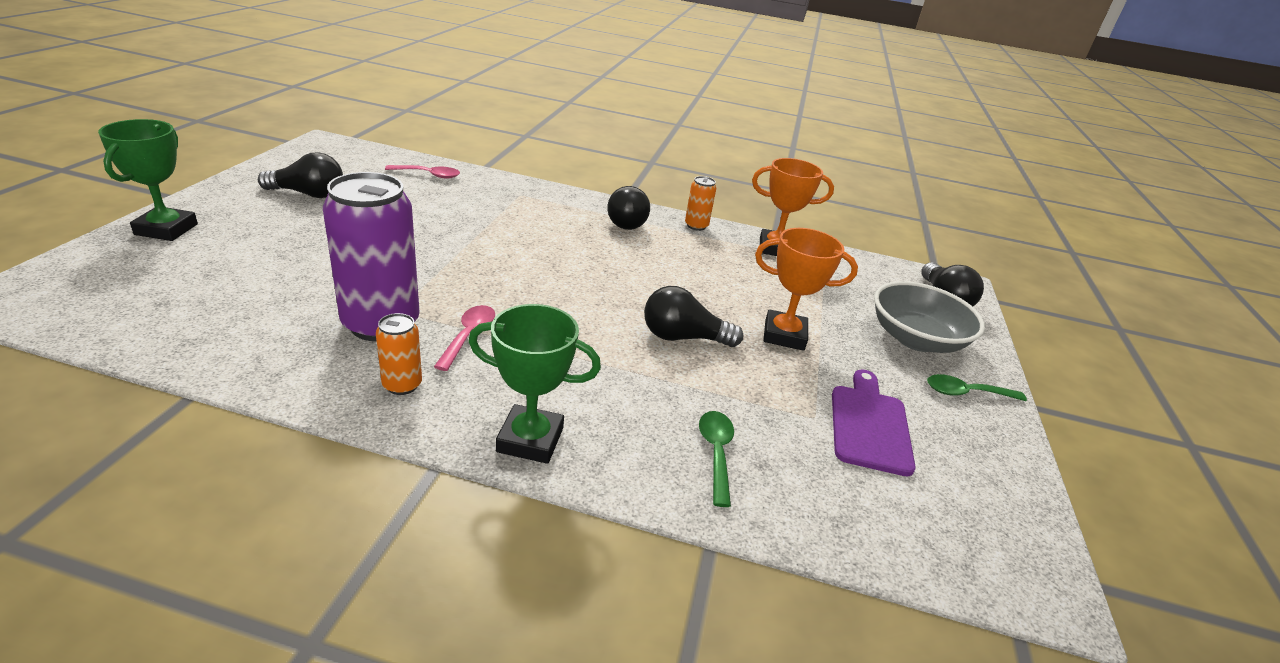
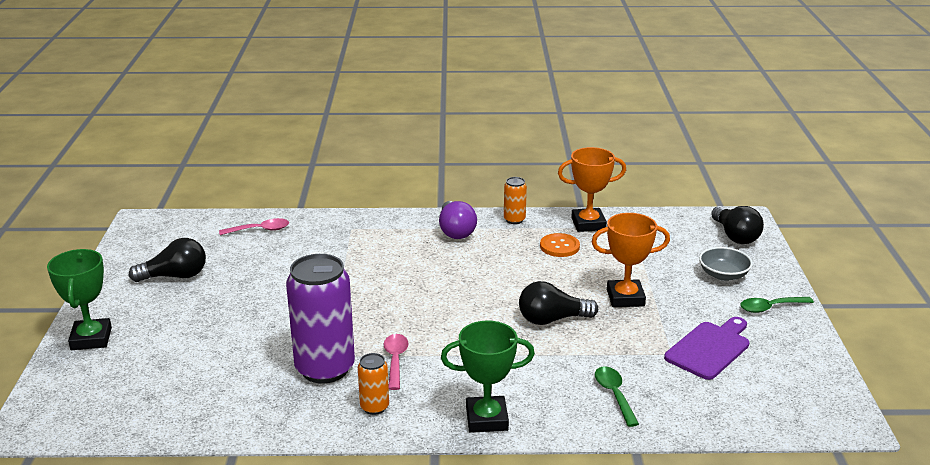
camera: 10 degrees left, 5 degrees down
(627, 221) = (455, 231): black light bulb -> purple light bulb
(732, 262) = (559, 246): none -> orange button
(869, 425) = (709, 348): purple cutting board -> purple cutting board turned 45 degrees clockwise
(916, 339) = (723, 275): grey bowl -> grey bowl, size x0.62

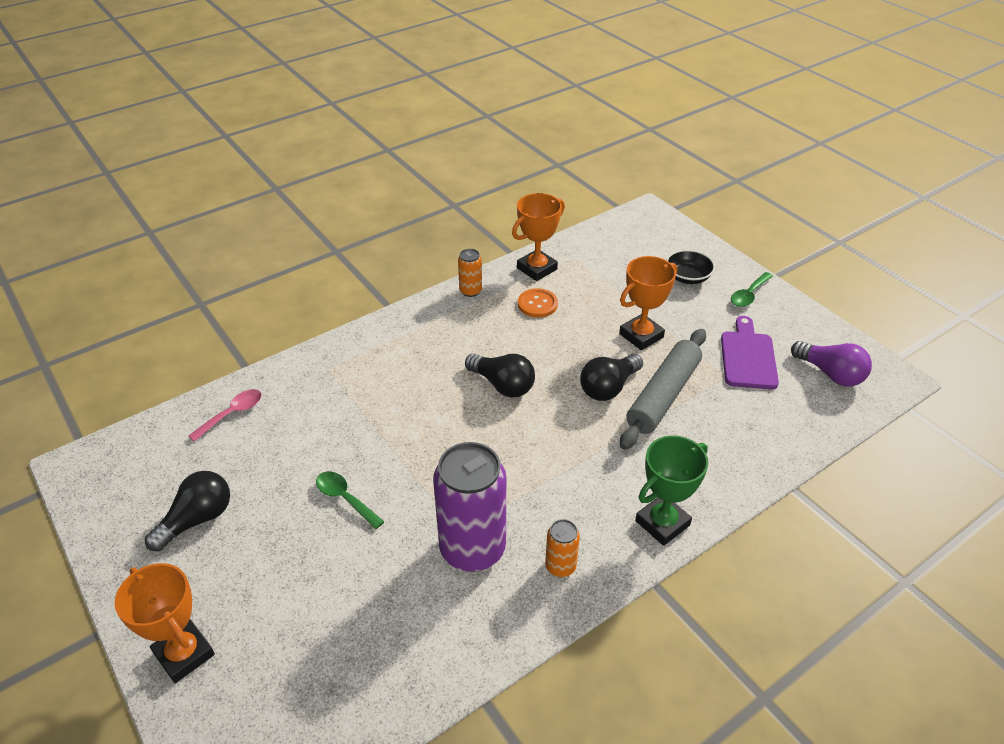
camera: 35 degrees left, 15 degrees up
(91, 339) = (184, 654): green trophy -> orange trophy
(395, 360) = (525, 503): pink spoon -> none
(455, 231) = (431, 327): purple light bulb -> purple light bulb (830, 374)
(593, 343) = (663, 396): none -> grey rolling pin
(614, 394) = (728, 441): green spoon -> green spoon (345, 498)
(723, 275) = (687, 277): grey bowl -> black bowl
(735, 236) = (658, 233): black light bulb -> black light bulb (502, 385)

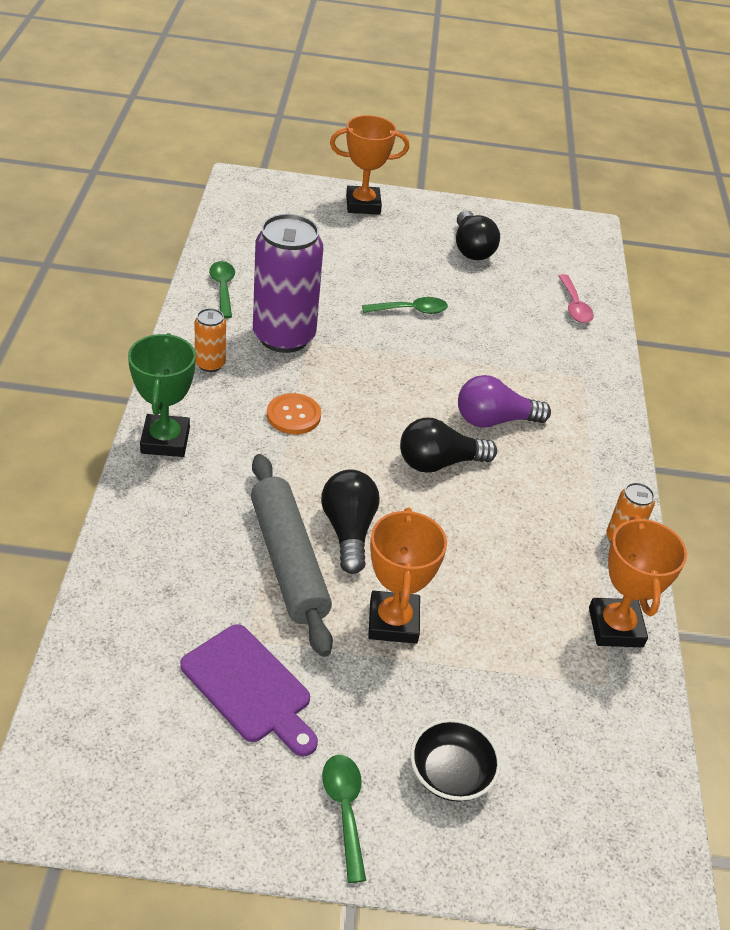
camera: 125 degrees right, 0 degrees up
(456, 645) = (223, 288): none -> green spoon
(537, 304) = (542, 576): orange button -> orange button (293, 415)
(830, 374) = (130, 742): purple light bulb -> purple light bulb (494, 420)

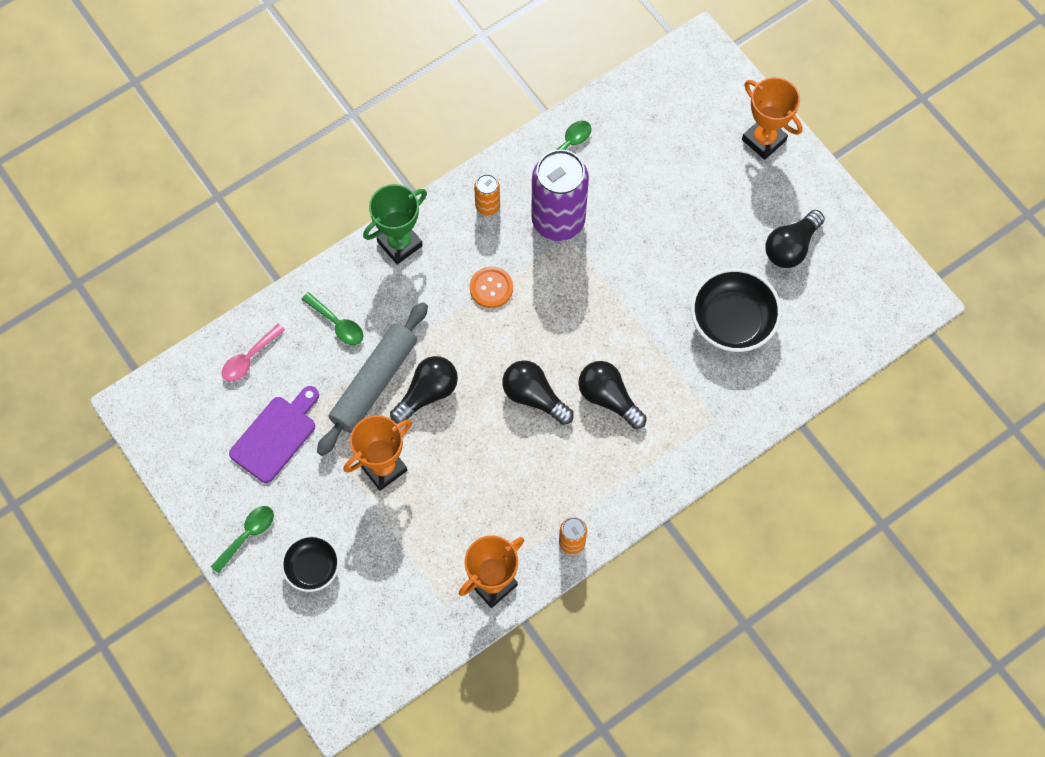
camera: 55 degrees right, 25 degrees up
(250, 688) = (276, 436): purple cutting board -> purple cutting board turned 150 degrees counterclockwise
(411, 310) = (670, 267): green spoon -> green spoon (337, 324)
(494, 420) = (608, 398): purple light bulb -> black light bulb
(501, 312) = (732, 321): none -> black bowl
(574, 306) = (795, 360): pink spoon -> pink spoon (249, 358)

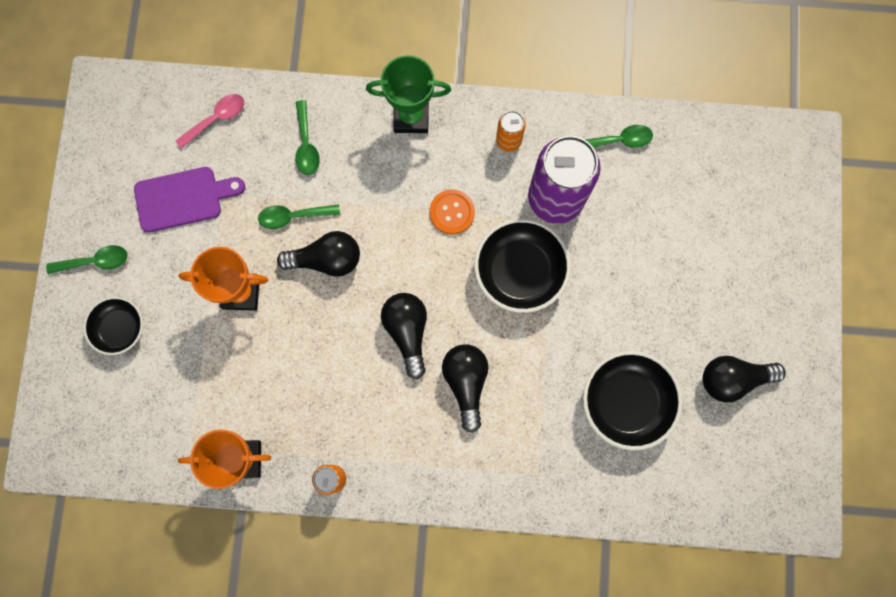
camera: 40 degrees right, 10 degrees up
(249, 358) = (216, 119): pink spoon -> pink spoon turned 150 degrees clockwise
(374, 382) = (293, 216): grey rolling pin -> green spoon
(578, 291) = (520, 271): none -> black bowl
(764, 140) = (792, 266): orange trophy -> none

